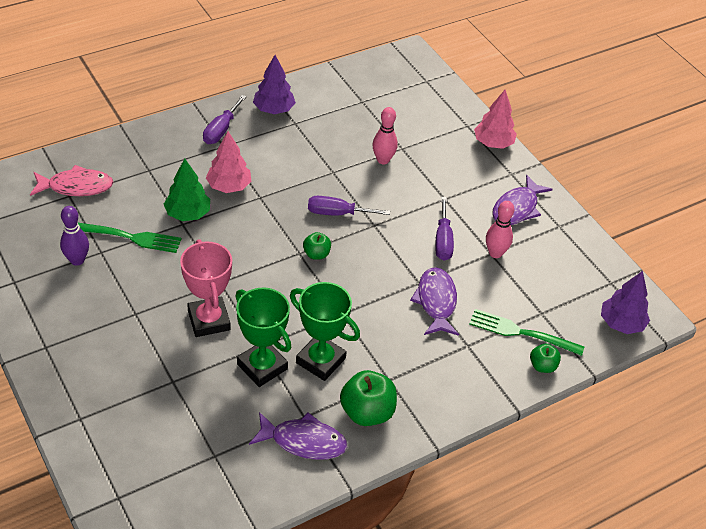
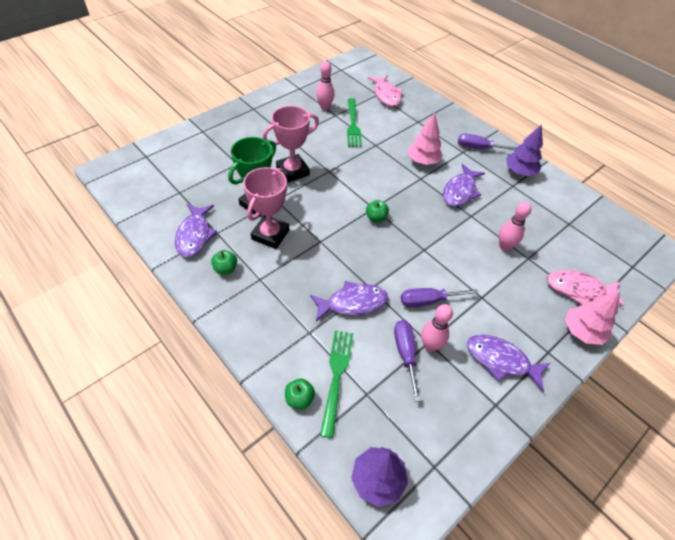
camera: 80 degrees right, 5 degrees up
(77, 260) = (325, 107): purple bowling pin -> pink bowling pin
(188, 214) = (386, 146): green tree -> none
(292, 169) = (460, 191): none -> purple fish
(320, 360) = (270, 234): green trophy -> pink trophy
(337, 213) = (426, 224): purple screwdriver -> purple screwdriver (405, 354)
(367, 412) = (225, 269): green apple -> green apple, size x0.56
(446, 127) = (578, 289): none -> pink fish

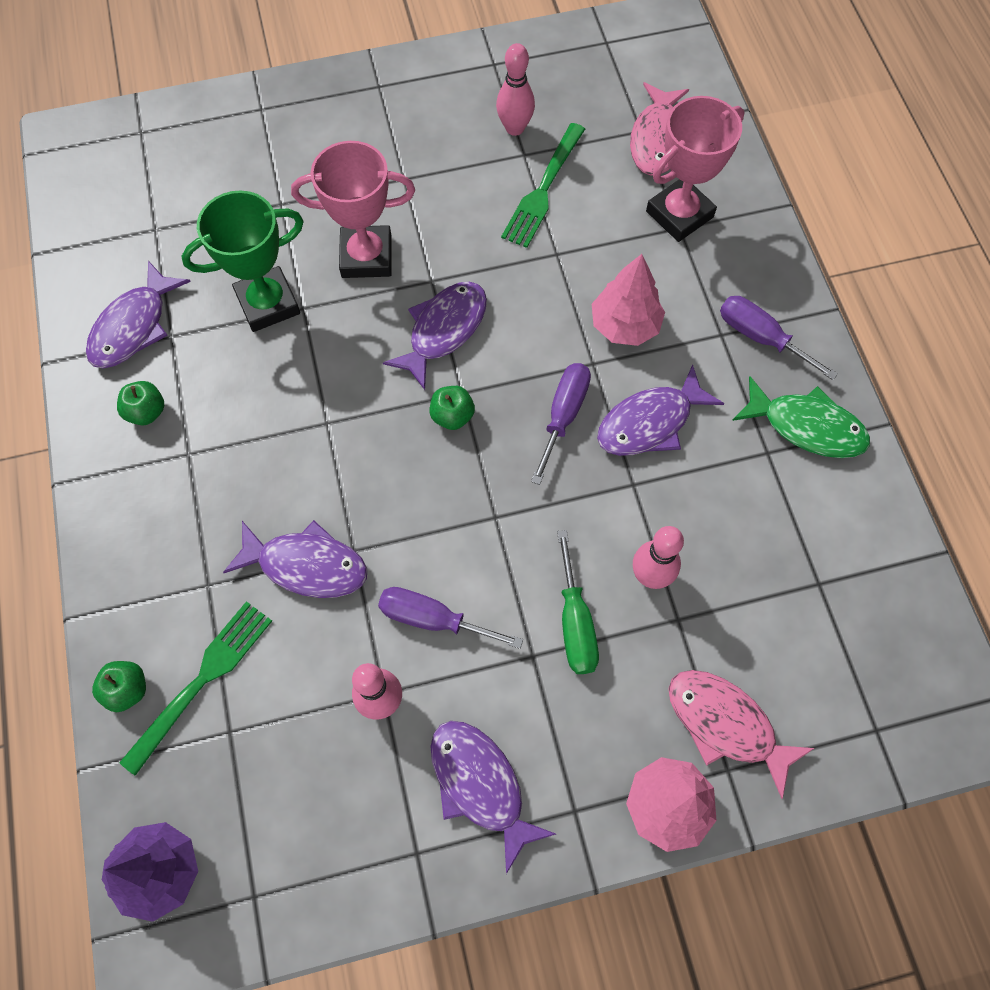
camera: 30 degrees right, 15 degrees up
(270, 234) = (252, 375): pink trophy -> pink trophy (679, 214)
(348, 187) = (443, 330): none -> purple fish
(405, 354) = (331, 695): purple screwdriver -> purple screwdriver (563, 415)
(489, 276) = (575, 622): none -> green screwdriver
(519, 172) = (806, 426): purple tree -> green fish

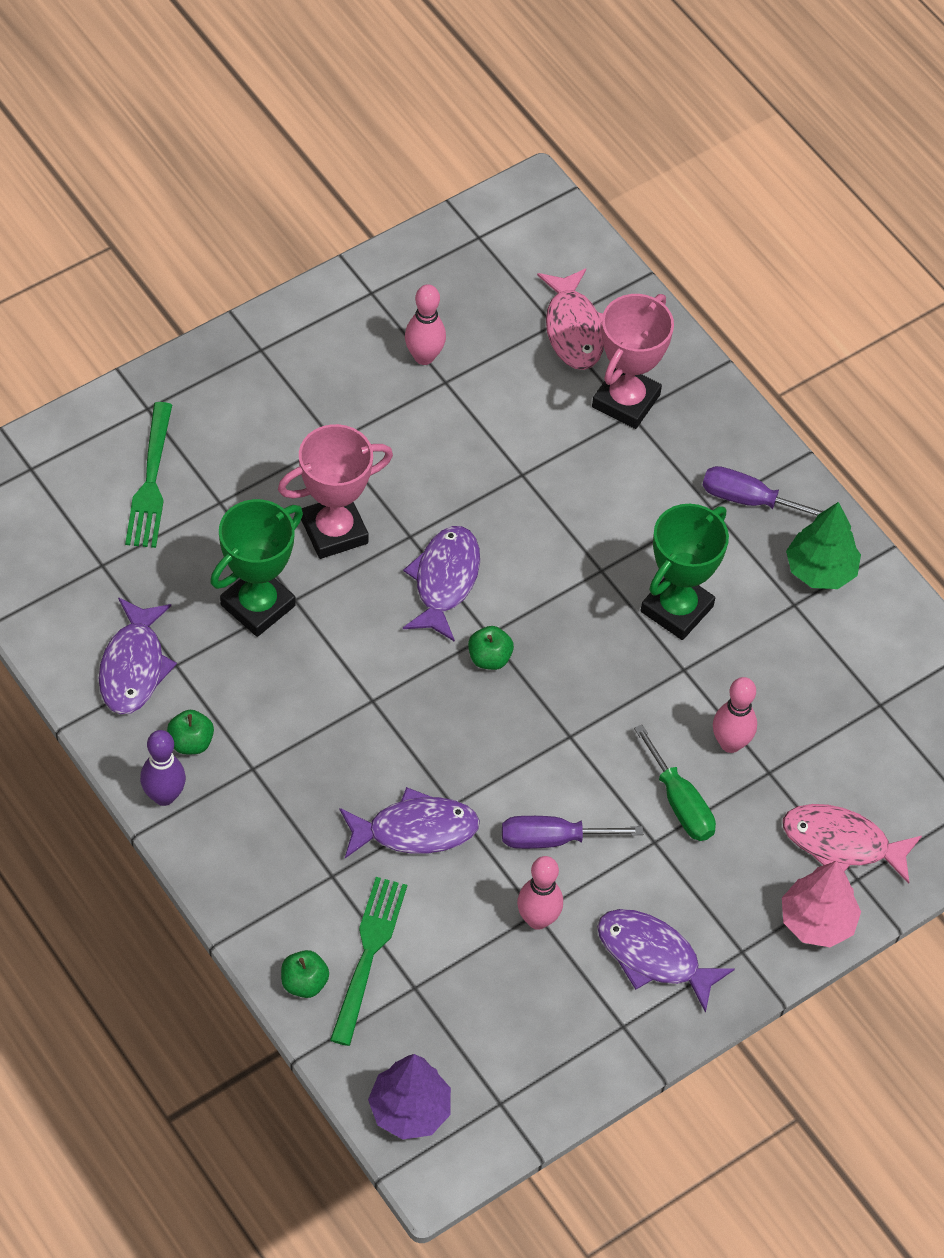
camera: 25 degrees left, 10 degrees down
(97, 455) = (164, 796): none -> purple bowling pin
(543, 189) = (481, 412): green fork -> green fork (151, 481)
(563, 415) = (594, 626): purple screwdriver -> none
(624, 325) = (616, 525): pink tree -> none
(650, 422) = (677, 609): purple fish -> green trophy
(806, 426) = (820, 570): green fish -> green tree

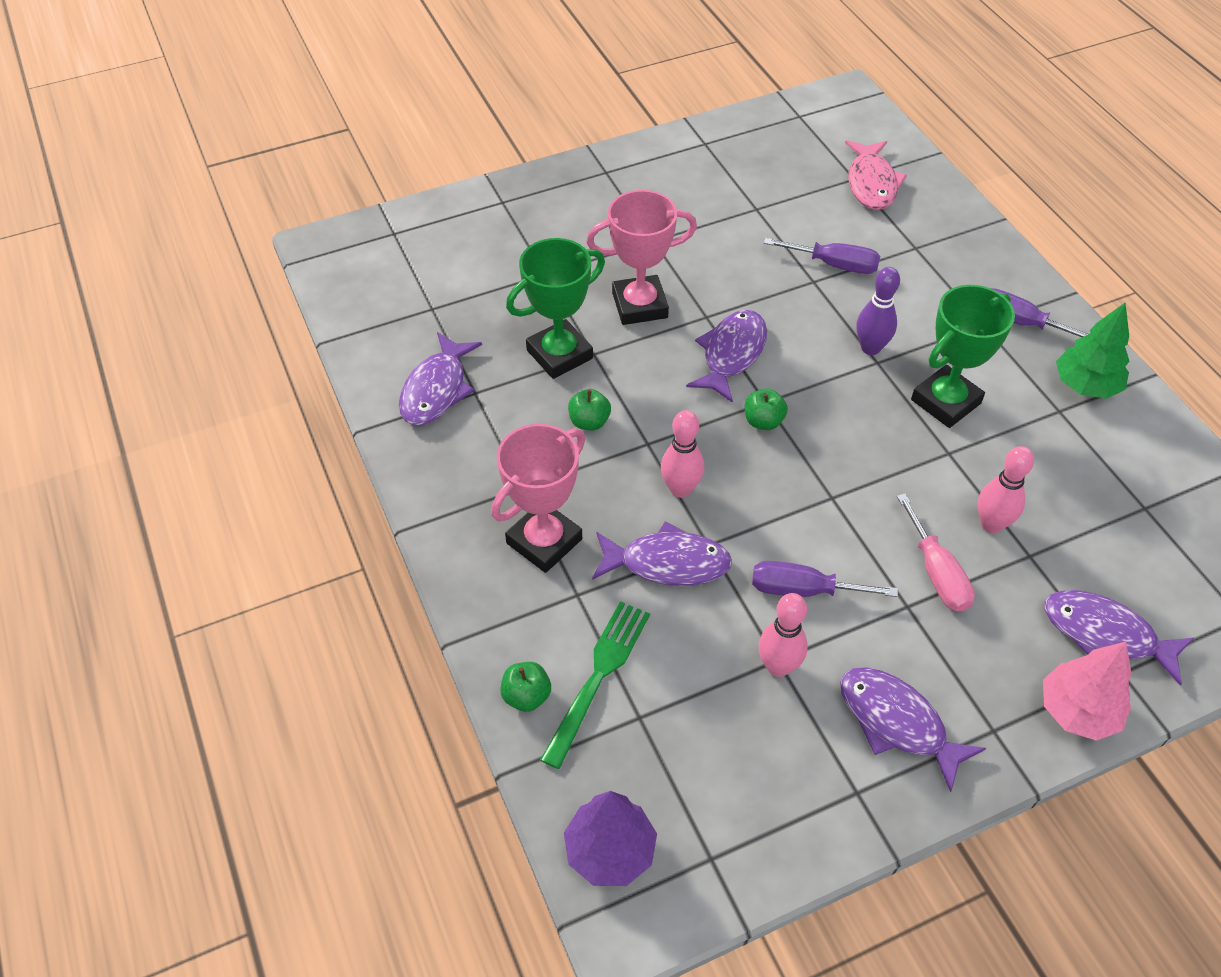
camera: 15 degrees right, 5 degrees down
(151, 481) = (491, 252): green fork -> none
(164, 796) = (434, 501): purple bowling pin -> purple bowling pin (870, 348)
(191, 742) = (471, 458): green apple -> green apple (589, 422)
(424, 357) = (741, 190): pink bowling pin -> pink bowling pin (680, 489)
(543, 449) = (834, 265): none -> purple screwdriver
(625, 401) = (911, 237): pink trophy -> pink trophy (544, 541)
(680, 803) = (936, 573): green screwdriver -> pink screwdriver
(842, 843) = (1105, 635): pink fish -> purple fish

